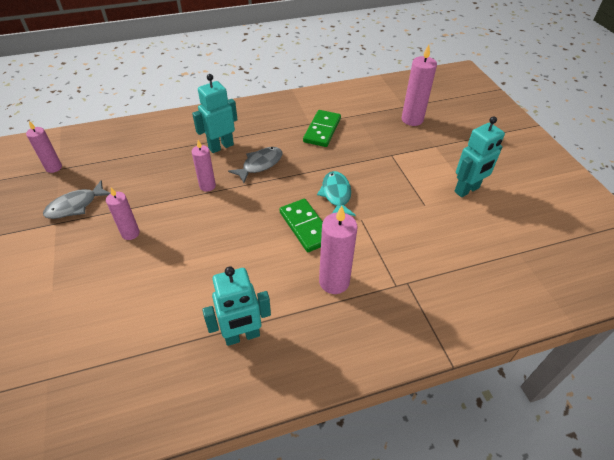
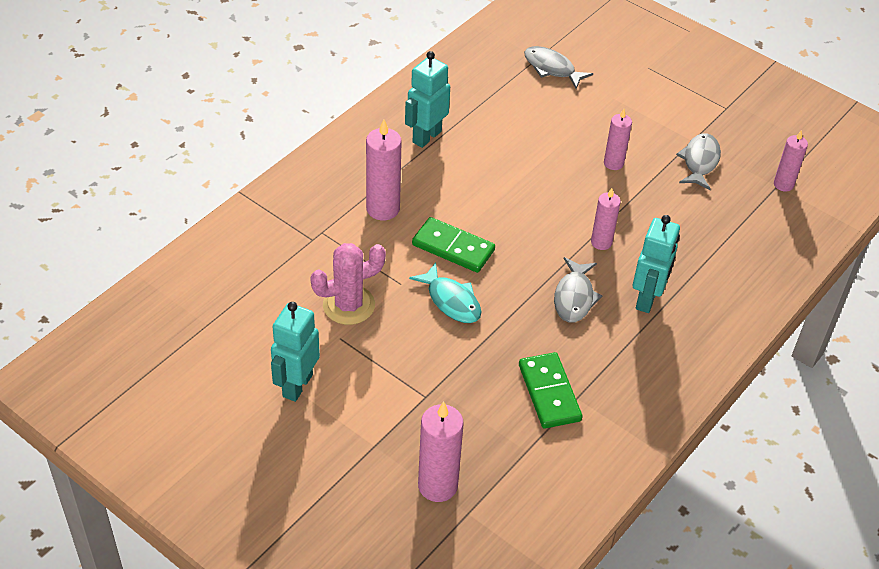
camera: 145 degrees right, 0 degrees up
(54, 355) = (552, 68): none -> grey fish
(407, 221) = (349, 305): none -> pink cactus

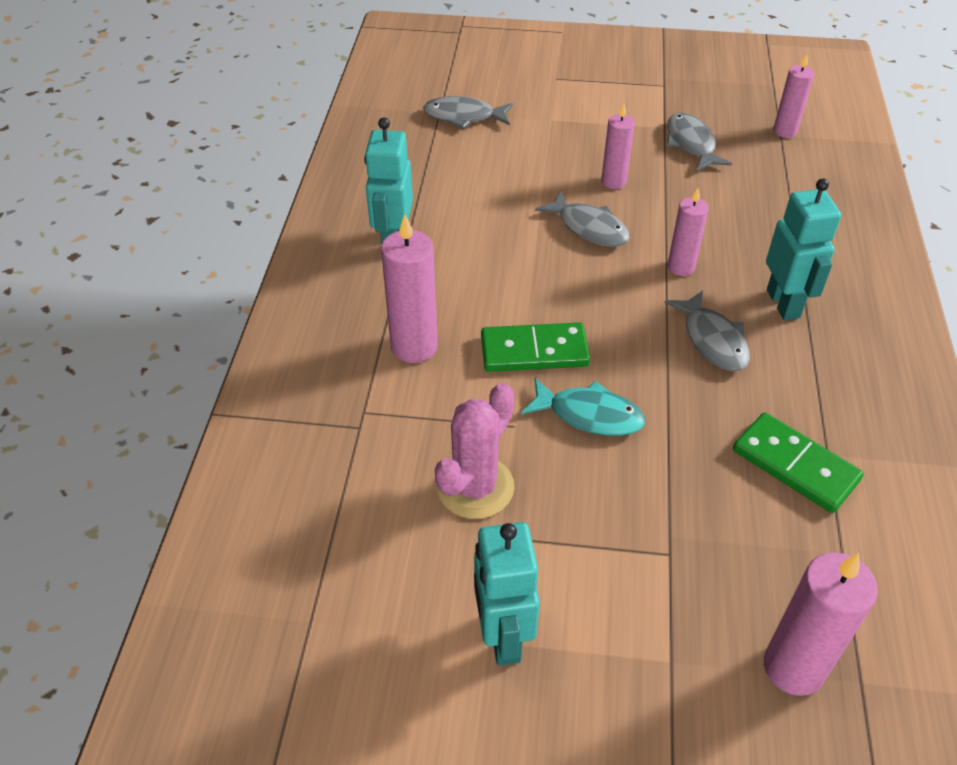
camera: 30 degrees left, 0 degrees up
(564, 187) = (589, 228): none -> grey fish

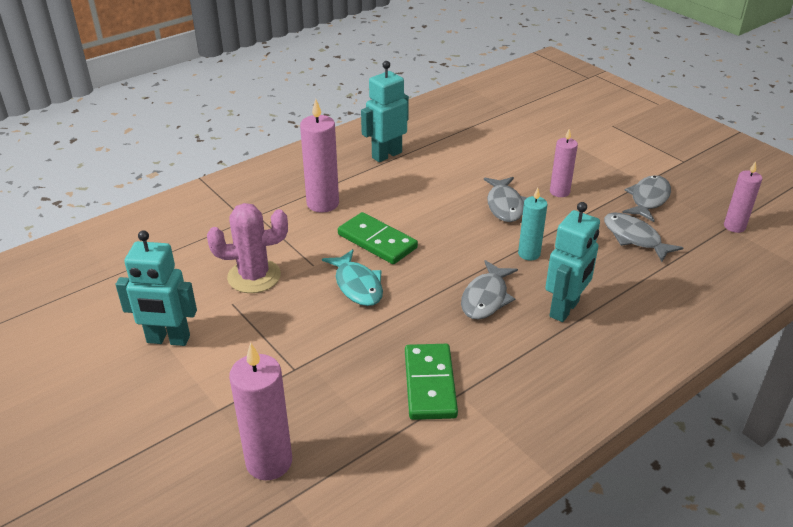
camera: 45 degrees right, 10 degrees down
(464, 116) = (520, 118): grey fish -> grey fish (634, 238)
(502, 637) = (168, 340): turquoise robot -> turquoise robot turned 120 degrees counterclockwise
(681, 267) = (529, 254): pink candle -> turquoise candle

